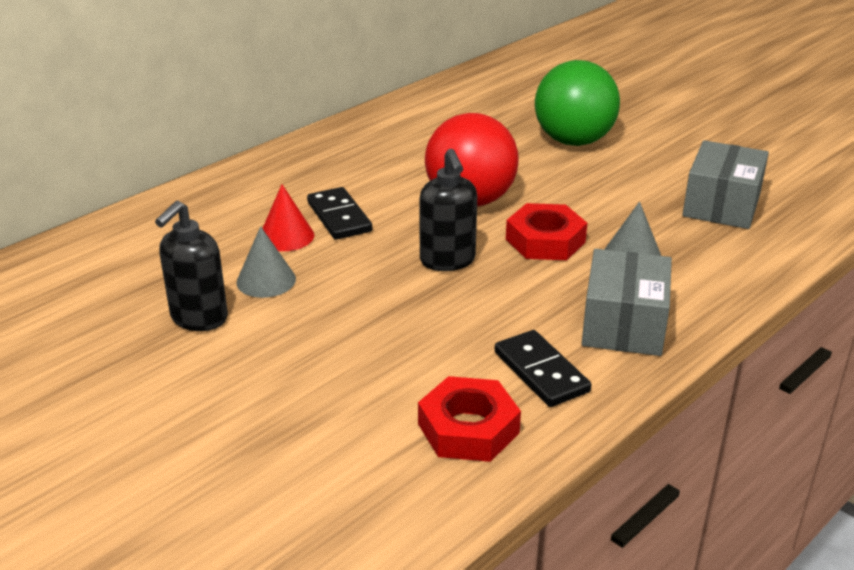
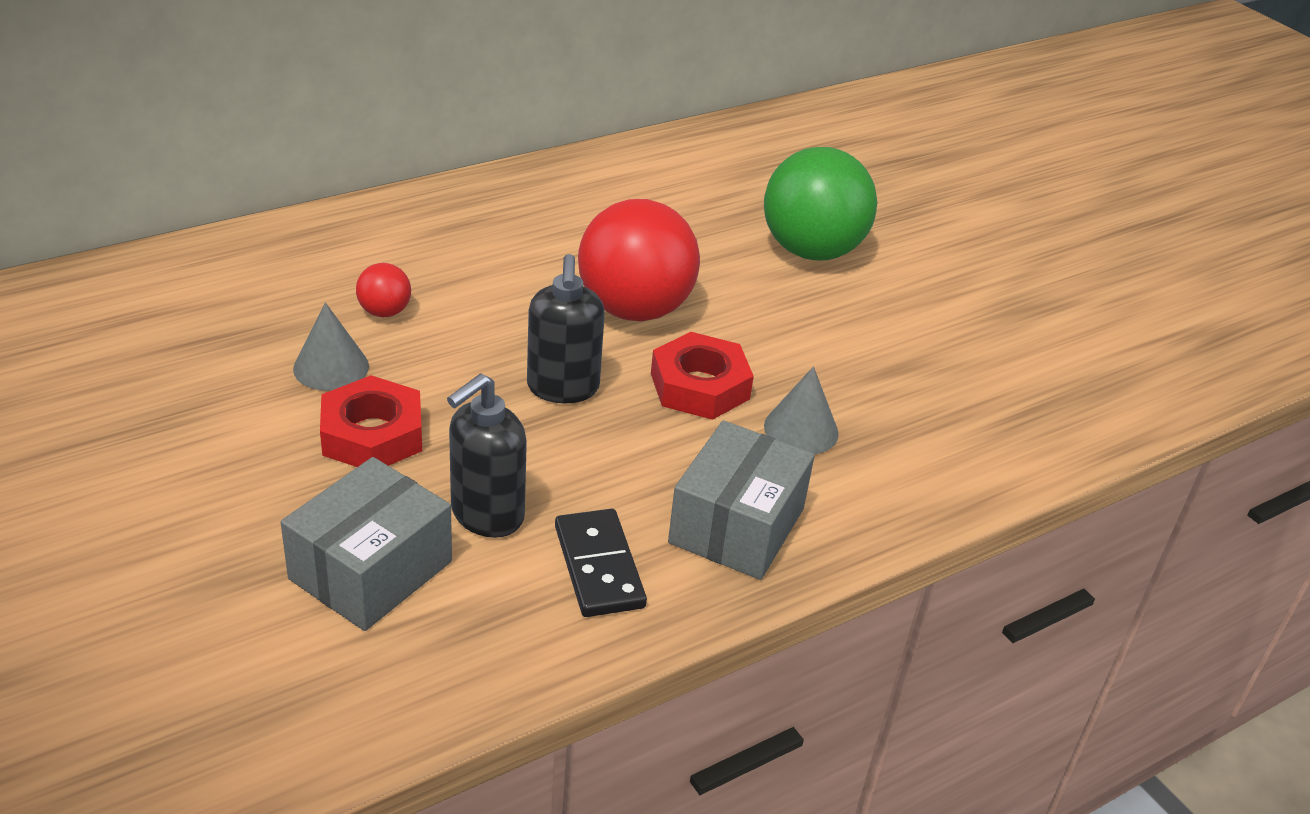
camera: 10 degrees right, 5 degrees up
(198, 318) = (228, 401): black soap dispenser -> black soap dispenser (486, 515)
(286, 236) = (384, 312): red cone -> red ball
(339, 217) = (461, 299): black domino -> none
(468, 428) = (471, 621): red nut -> red nut (372, 434)
(721, 205) = (957, 384): grey box -> grey box (371, 570)

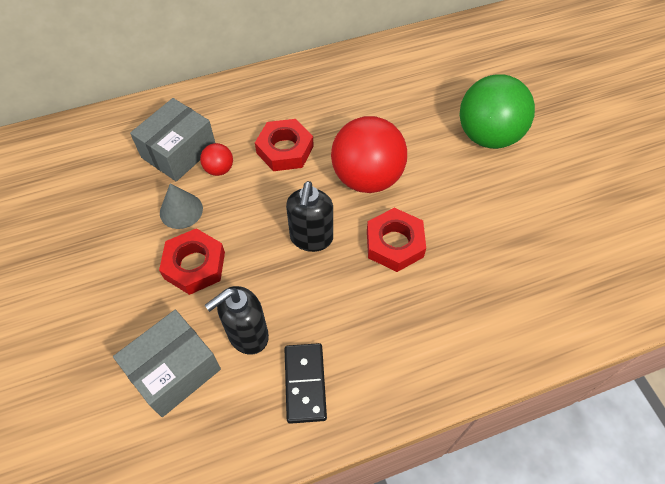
camera: 15 degrees right, 20 degrees up
(490, 282) = (285, 150): none -> red nut
(737, 526) = (394, 360): grey box -> grey box (179, 151)
(801, 429) = (450, 285): grey cone -> none

